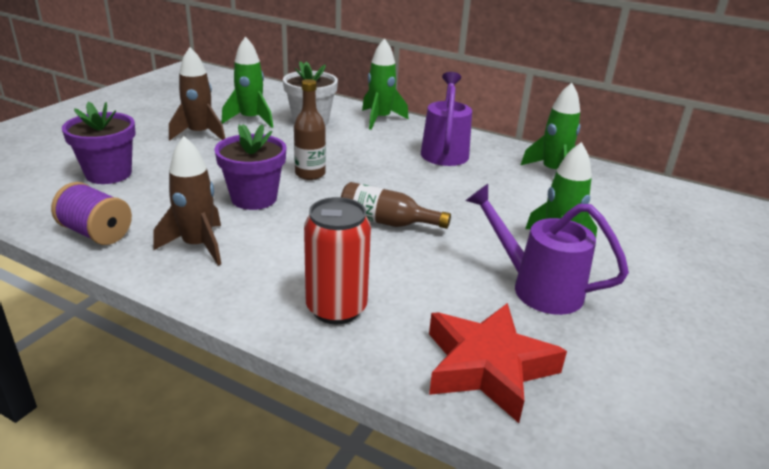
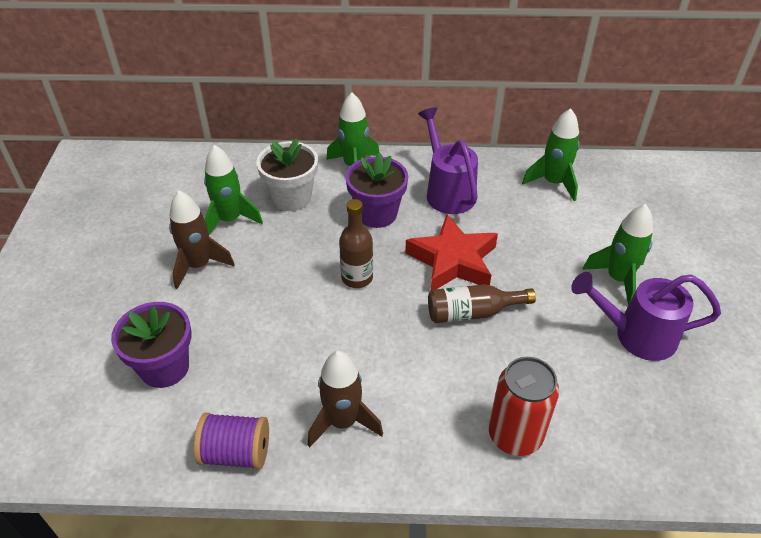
camera: 25 degrees left, 15 degrees up
(254, 198) = (336, 335): purple flower pot -> purple flower pot (377, 214)
(487, 367) = (660, 438): red star -> red star (453, 261)

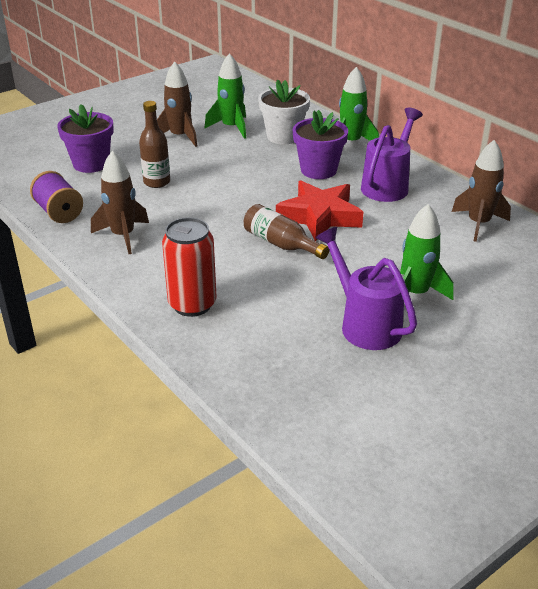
camera: 50 degrees right, 10 degrees down
(357, 278) = (247, 189): brown bottle -> brown bottle (157, 182)
(553, 183) = (478, 224): green rocket -> brown rocket

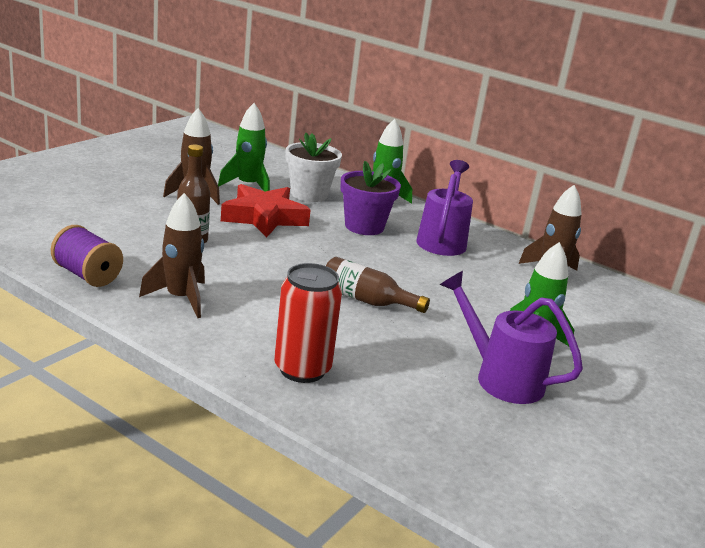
camera: 20 degrees left, 10 degrees down
(91, 164) = (102, 222): purple flower pot -> none
(319, 216) = (391, 271): red star -> red star (264, 217)

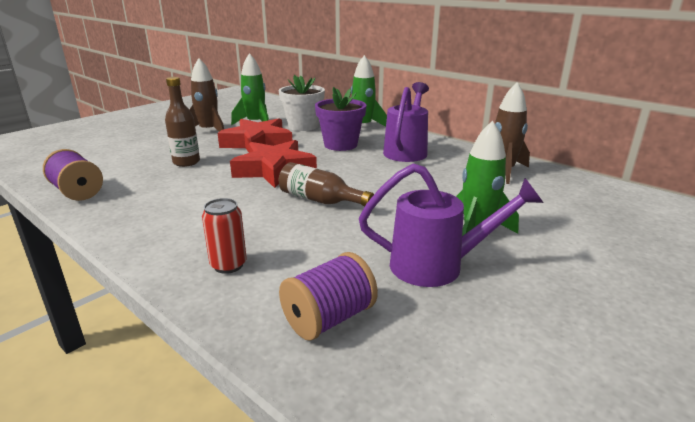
camera: 10 degrees right, 0 degrees up
(180, 298) = (147, 206): brown rocket -> none
(300, 258) = (274, 170): none -> red star
(302, 369) = (228, 265): red can -> red can, size x0.62
(416, 423) = (328, 319): none -> purple spool
(501, 378) = (437, 266): purple watering can -> purple watering can turned 135 degrees clockwise

